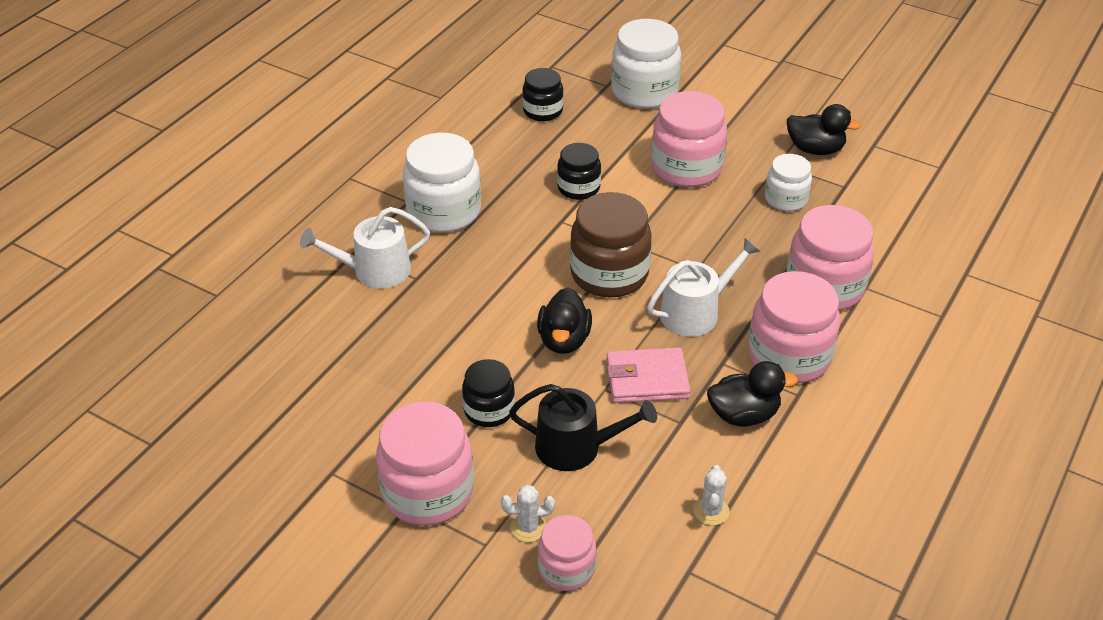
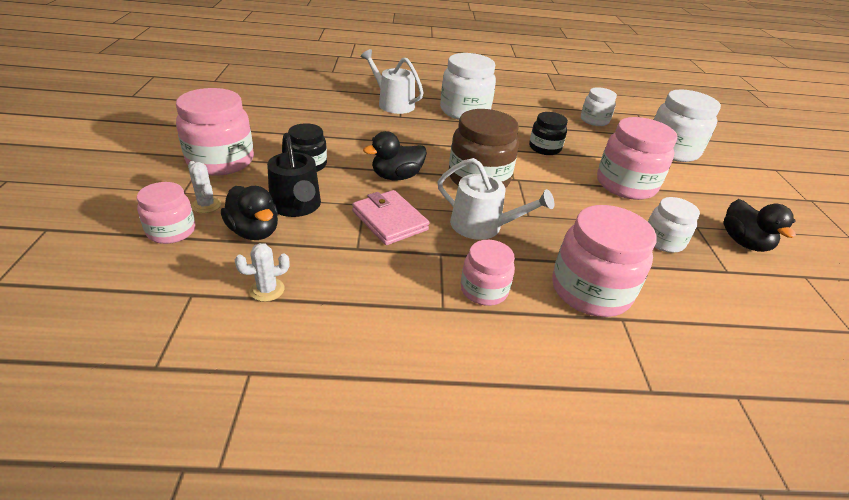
camera: 55 degrees right, 5 degrees down
(543, 111) = (594, 120): black jar -> white jar
(743, 415) = (391, 280): black duck -> black duck (254, 231)
(789, 356) = (484, 290): pink jar -> pink jar, size x0.59

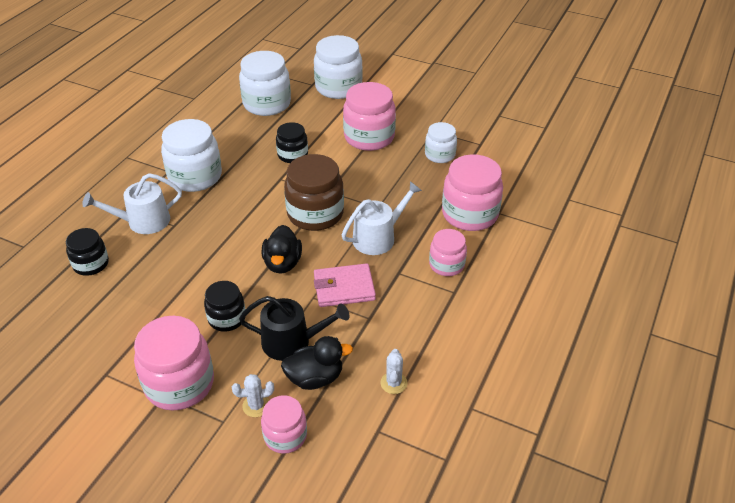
camera: 60 degrees left, 5 degrees up
(331, 96) = (91, 264): none -> black jar
(594, 120) = (267, 104): white jar -> white jar, size x1.70
(744, 242) = (459, 120): black duck -> none

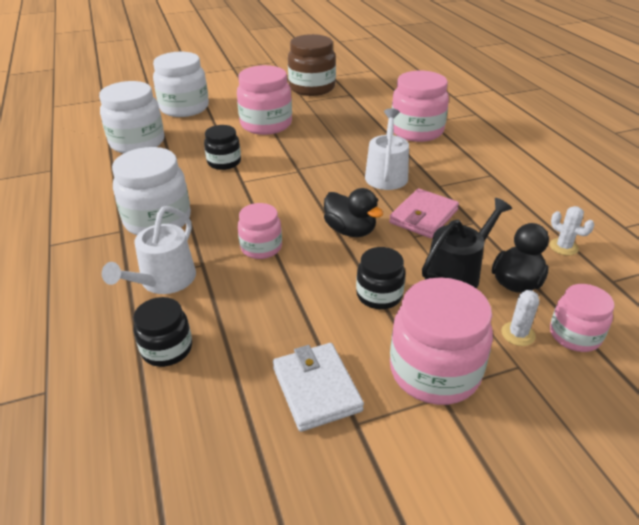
camera: 45 degrees left, 5 degrees down
(116, 342) = (316, 389): none -> white wallet
(315, 214) = (314, 187): brown jar -> brown jar (312, 88)
(440, 155) = (335, 111): white jar -> none
(446, 265) = (458, 164): pink jar -> pink jar (261, 247)

